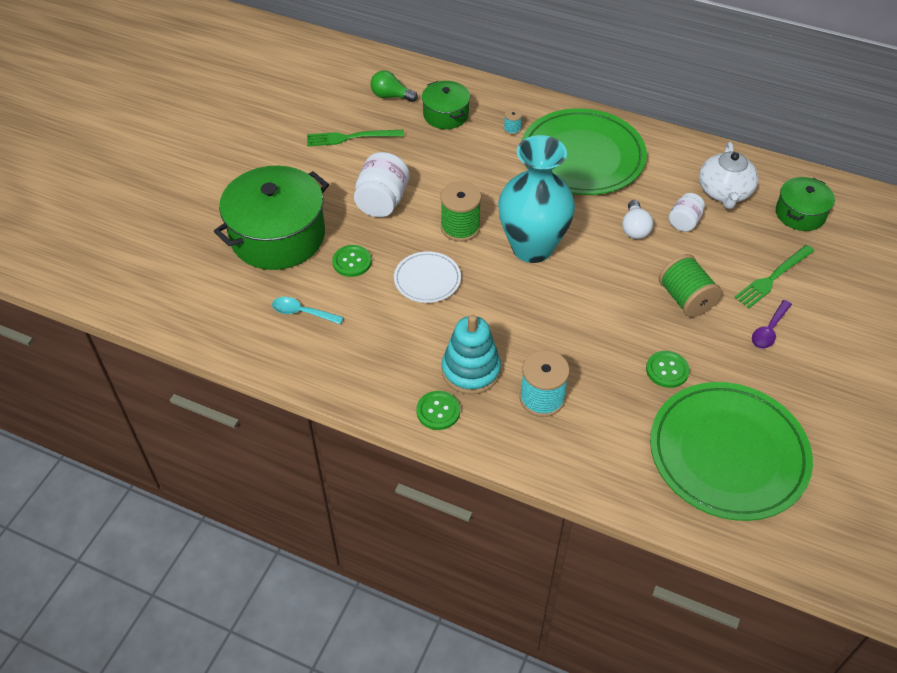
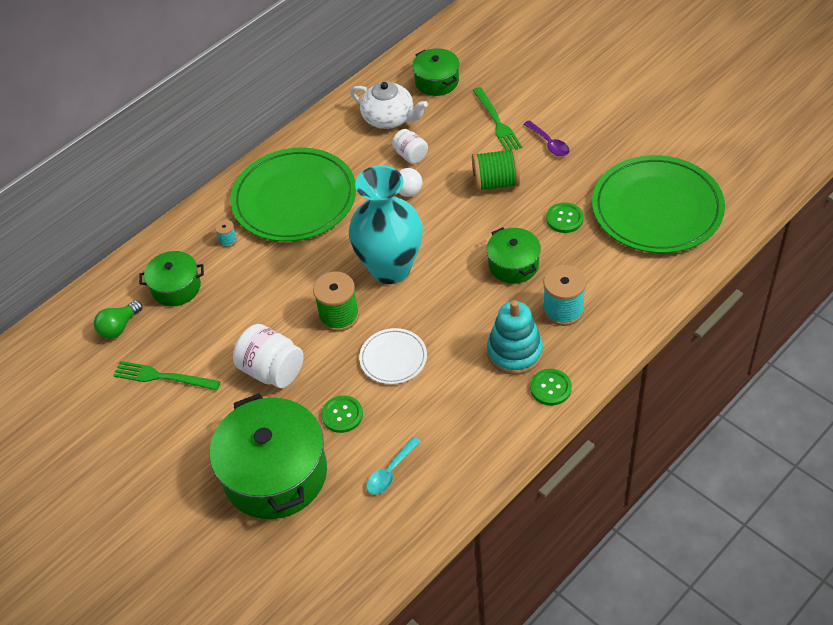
camera: 65 degrees left, 0 degrees up
(351, 137) = (163, 377): green fork -> green fork turned 90 degrees clockwise
(582, 341) = (513, 264): none -> green pot

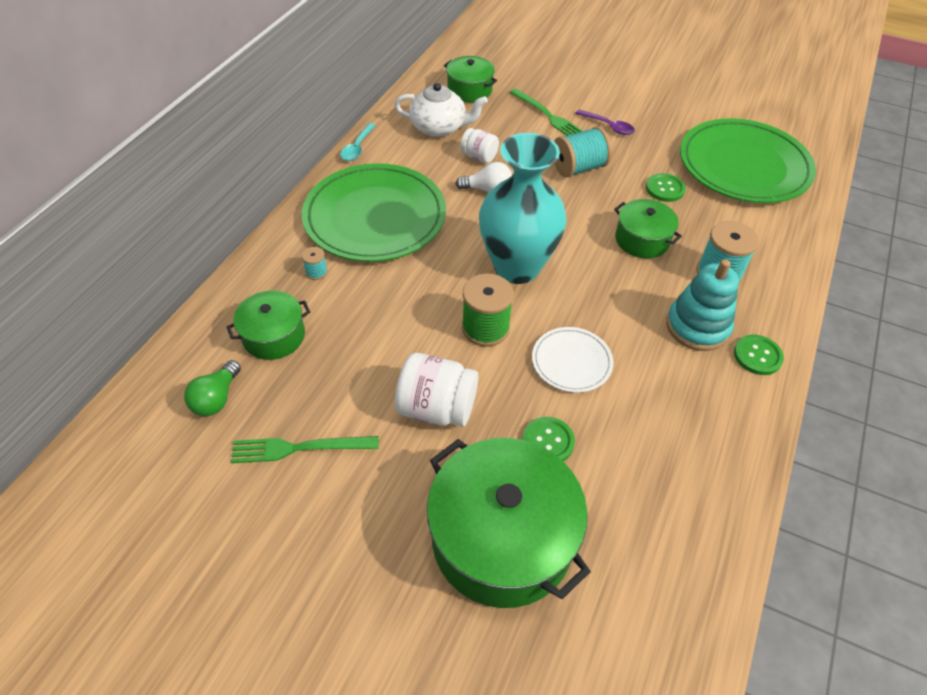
camera: 25 degrees left, 0 degrees up
(390, 472) = (642, 497): turquoise spoon -> turquoise spoon (357, 148)
(495, 183) = (578, 168): green spool -> turquoise spool

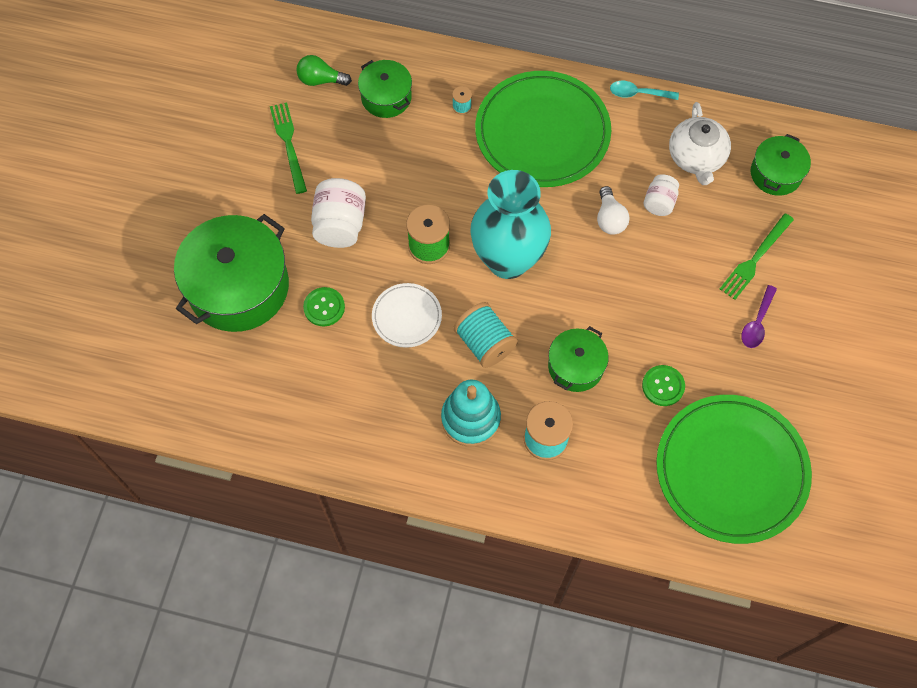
camera: 80 degrees right, 15 degrees up
(578, 168) = (671, 298): turquoise spool -> turquoise spool (484, 343)
(757, 356) = (447, 470): green button -> none

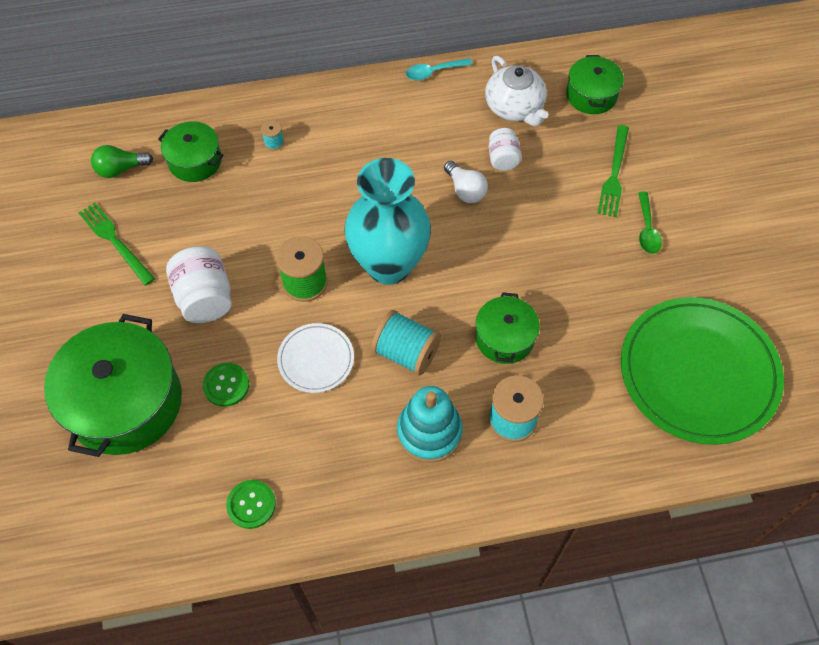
camera: 25 degrees left, 5 degrees down
(542, 133) = (363, 138): green plate -> none
(663, 386) = (595, 321): green button -> green button (251, 504)
(757, 323) = (647, 229): purple spoon -> green spoon

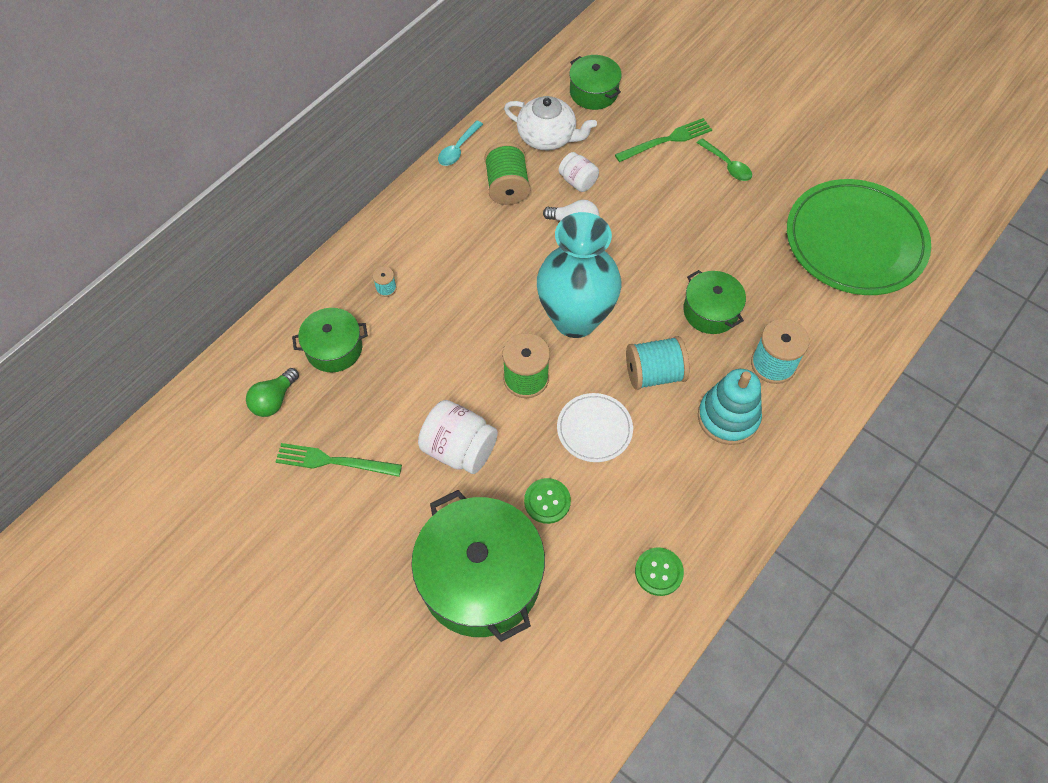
camera: 40 degrees left, 0 degrees up
(441, 126) = (507, 187): none -> green spool
(614, 174) = (666, 140): green fork -> green fork turned 90 degrees counterclockwise

